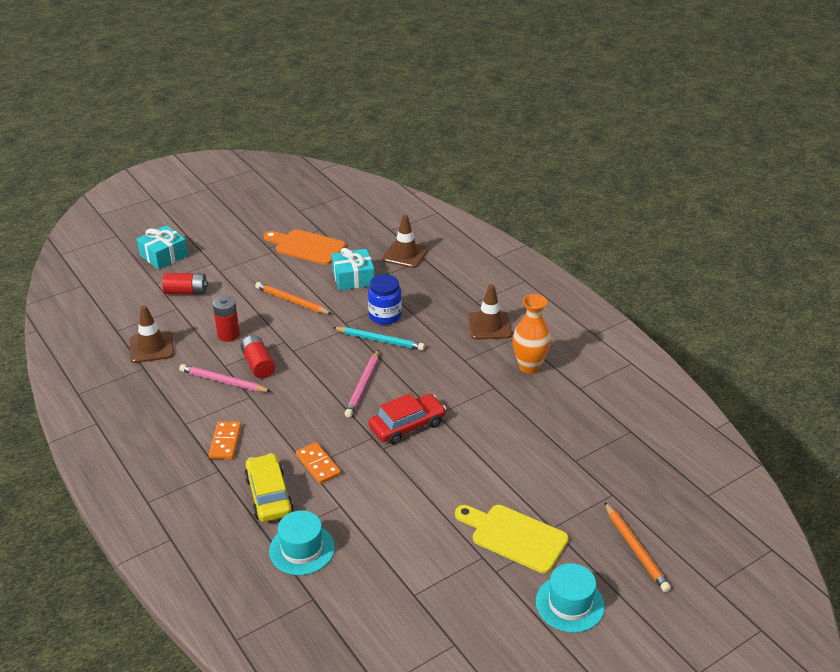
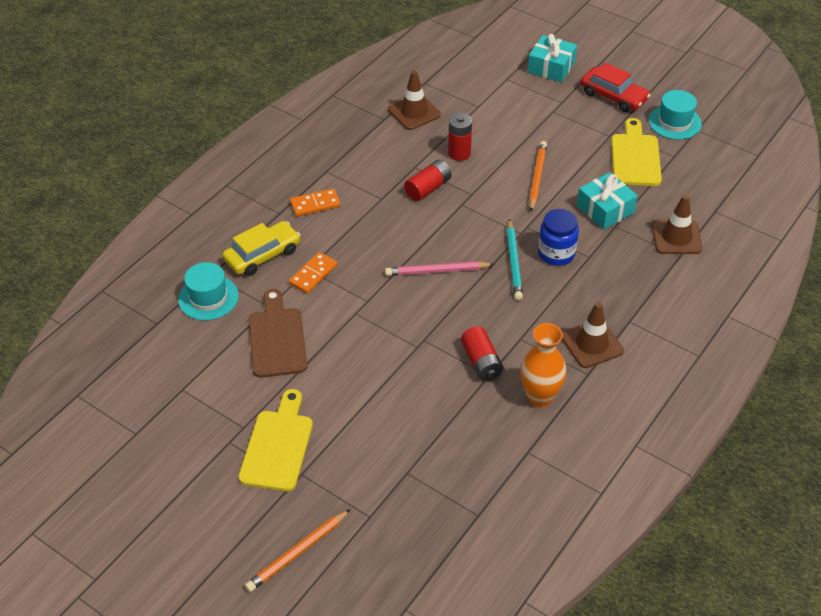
camera: 70 degrees right, 10 degrees up
(186, 291) = (506, 102): red battery -> red battery (481, 362)
(223, 381) = (392, 174): pink pencil -> none
(306, 246) = (635, 157): orange cutting board -> yellow cutting board
(385, 508) = (277, 338): none -> brown cutting board
(407, 425) = (395, 321): red car -> red car (613, 96)
(570, 604) = (207, 510): turquoise hat -> turquoise hat (674, 122)

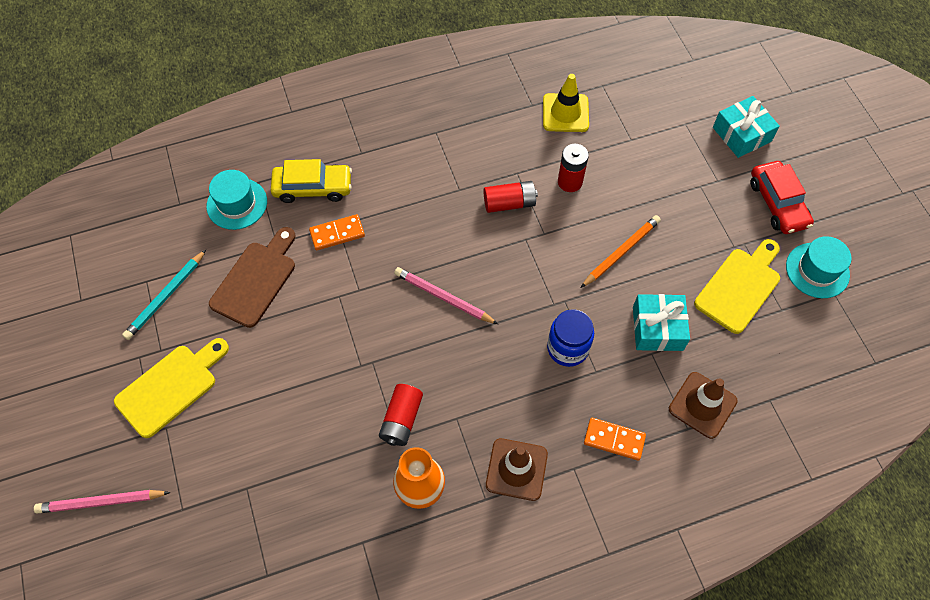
camera: 35 degrees right, 15 degrees up
(297, 553) = (101, 502): orange pencil -> pink pencil
(315, 204) = (398, 162): orange domino -> orange domino (614, 440)
(414, 112) = (565, 113): brown traffic cone -> yellow traffic cone
(514, 262) = (520, 332): turquoise pencil -> turquoise pencil (166, 297)

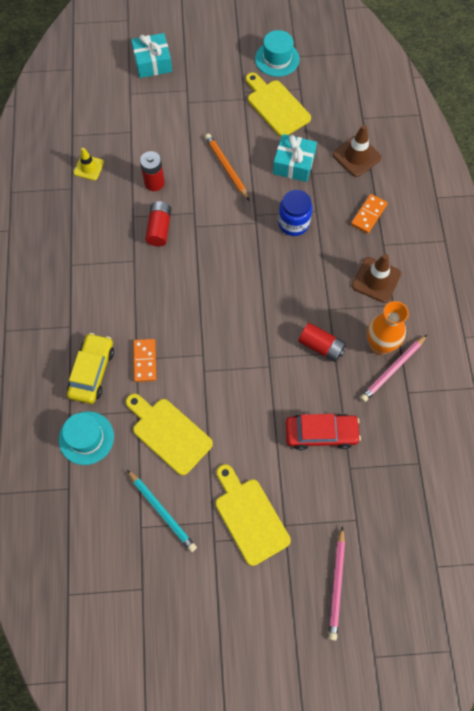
camera: 75 degrees left, 5 degrees up
(256, 280) = (169, 433): brown cutting board -> yellow cutting board
(443, 297) = (228, 295): pink pencil -> pink pencil (392, 370)
(565, 113) = (89, 167): yellow traffic cone -> yellow traffic cone, size x0.67
(777, 203) = (218, 62): red car -> red car (321, 433)

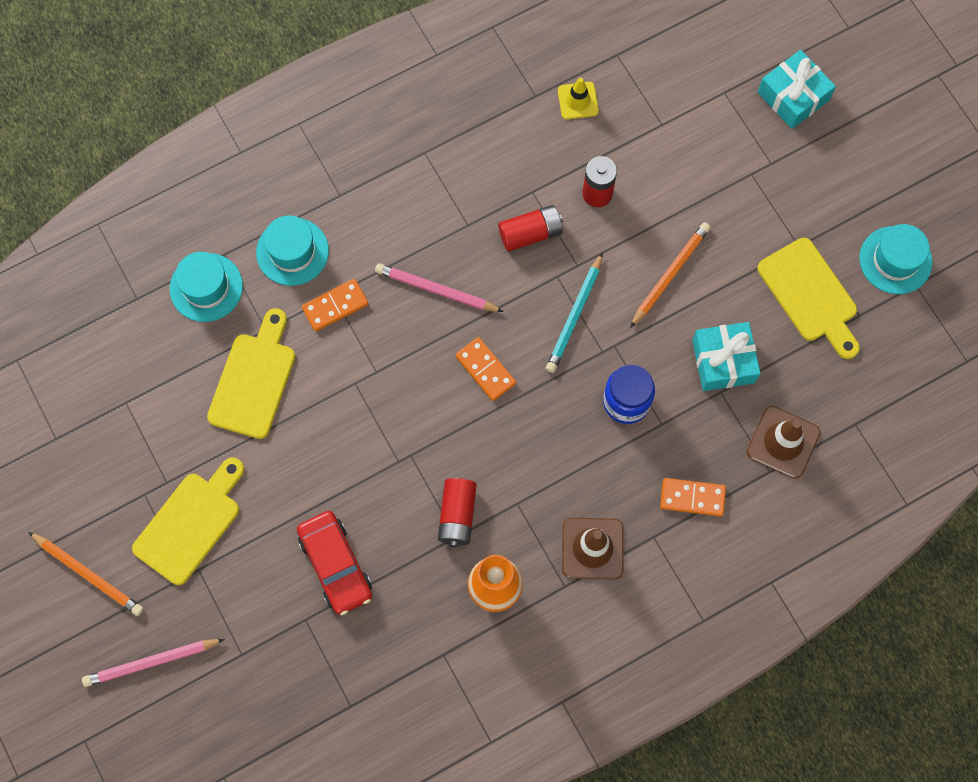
camera: 65 degrees right, 5 degrees up
(92, 372) = (292, 251): yellow car -> turquoise hat
(162, 511) = (154, 418): turquoise pencil -> turquoise pencil (574, 316)
(234, 290) = (485, 370): none -> orange domino
(254, 605) = (88, 574): none -> orange pencil
(276, 106) = (810, 295): yellow cutting board -> yellow cutting board turned 120 degrees clockwise
(392, 370) = (467, 622): pink pencil -> pink pencil (436, 290)

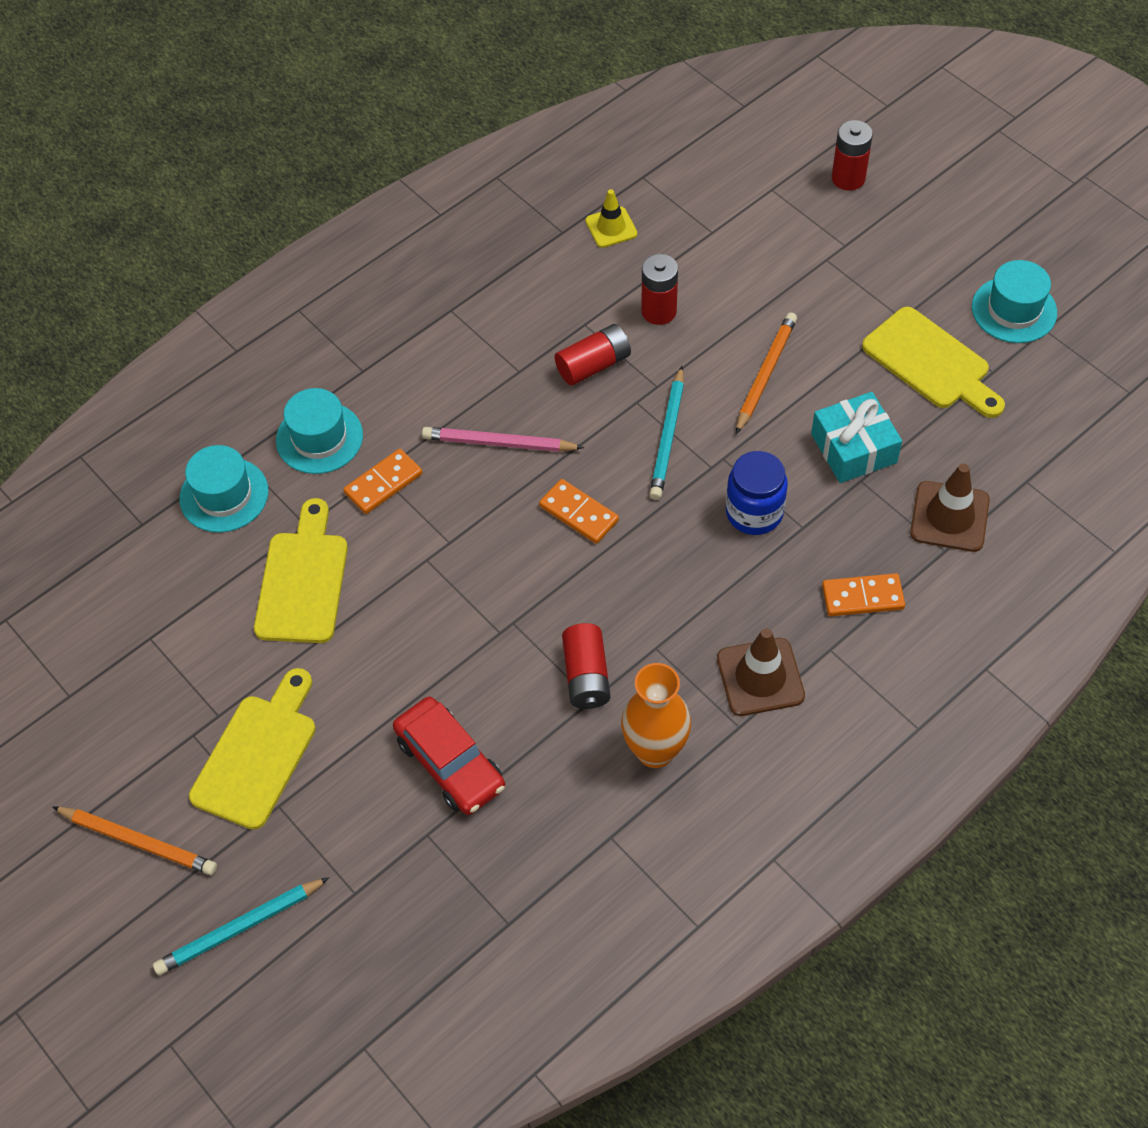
camera: 10 degrees left, 15 degrees down
(151, 662) = (240, 928): pink pencil -> turquoise pencil
(793, 96) = (848, 178): turquoise gift -> red battery

